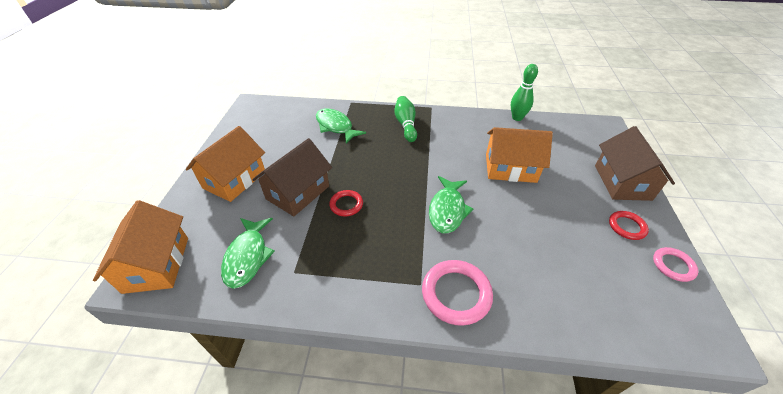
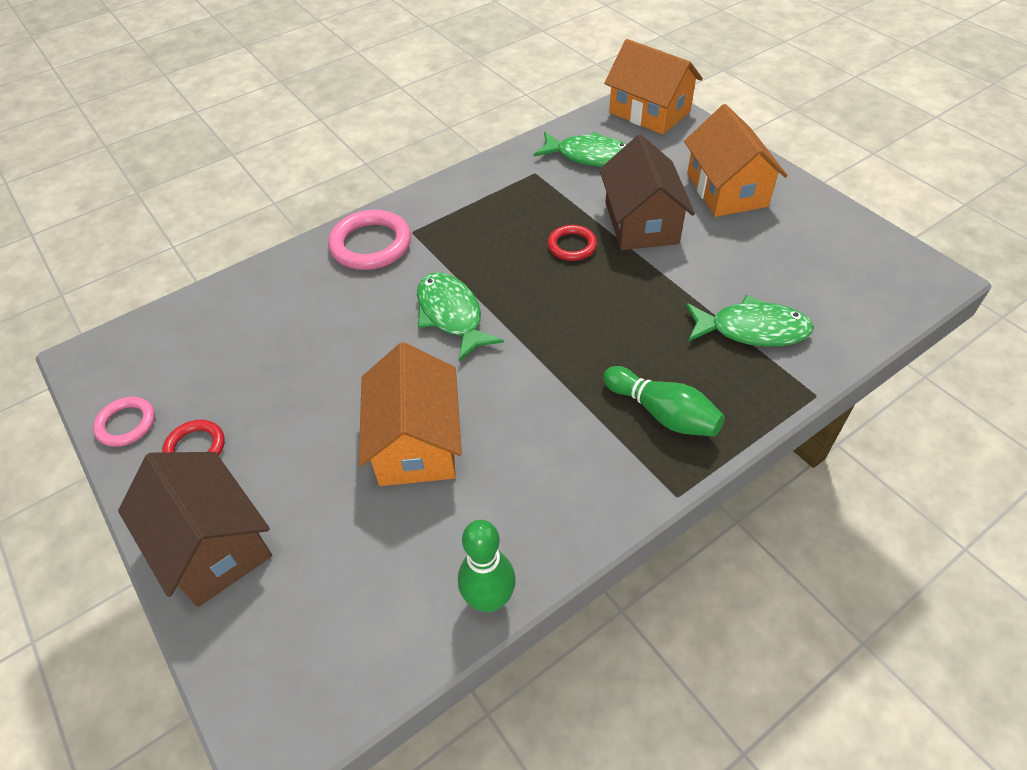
camera: 140 degrees right, 5 degrees up
(248, 257) = (590, 156): green fish -> green fish turned 150 degrees clockwise
(510, 168) = (416, 442): orange house -> orange house turned 60 degrees counterclockwise

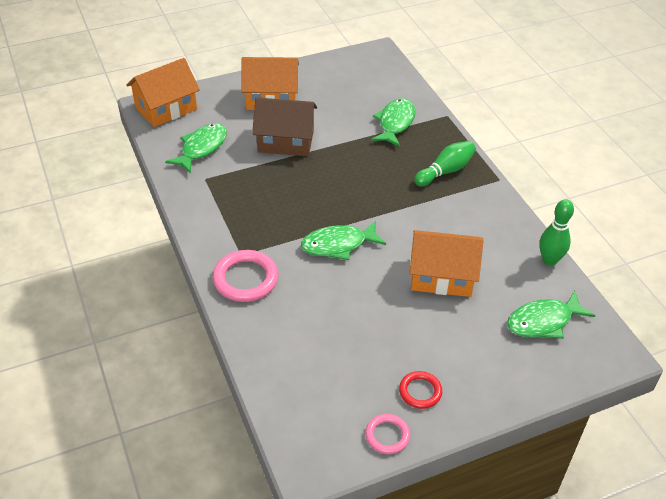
camera: 80 degrees left, 5 degrees down
(212, 545) = (499, 381): brown house -> none
(339, 600) = (543, 321): none -> green fish
(572, 246) = (294, 176): red ring -> none

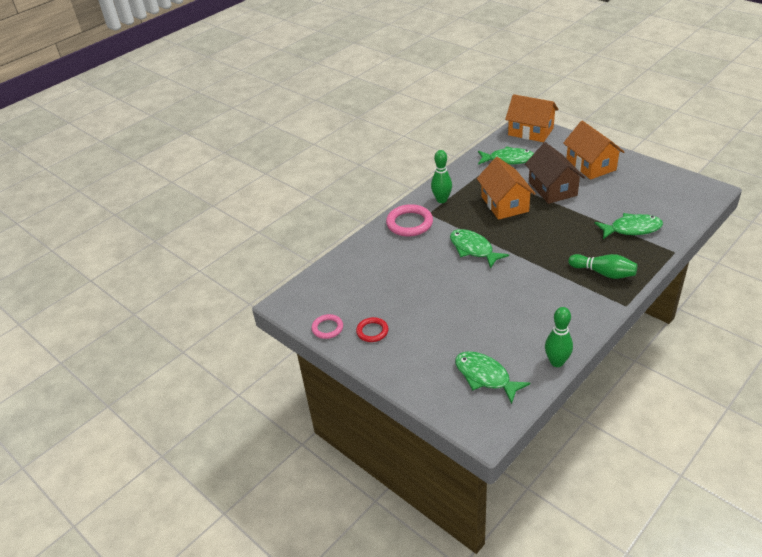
camera: 70 degrees right, 5 degrees down
(225, 232) = (442, 200): none -> green bowling pin
(442, 276) = (486, 308): orange house -> orange house (504, 204)

